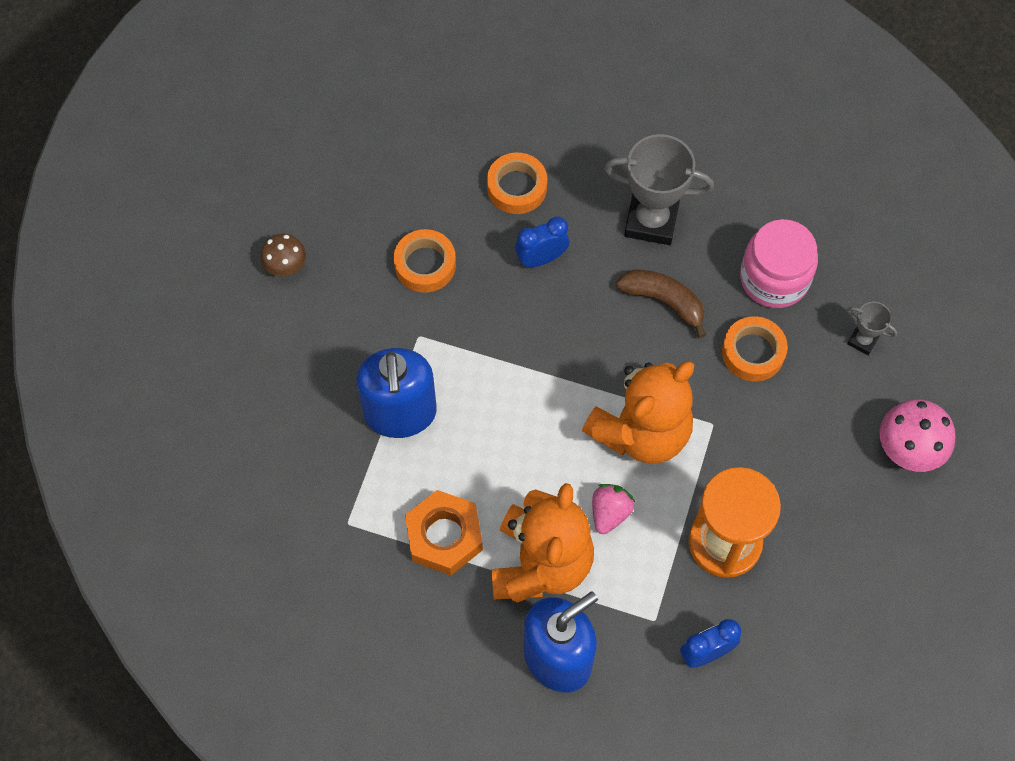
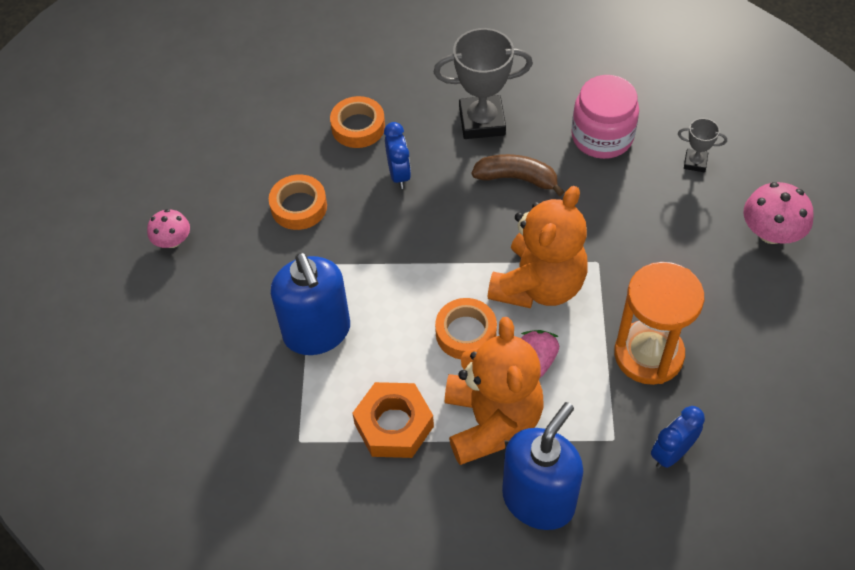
camera: 15 degrees left, 10 degrees down
(285, 265) = (172, 241): brown mushroom -> pink mushroom
(541, 258) = (399, 174): blue clock -> blue clock turned 120 degrees clockwise
(753, 352) = (608, 196): orange tape -> orange tape (466, 333)

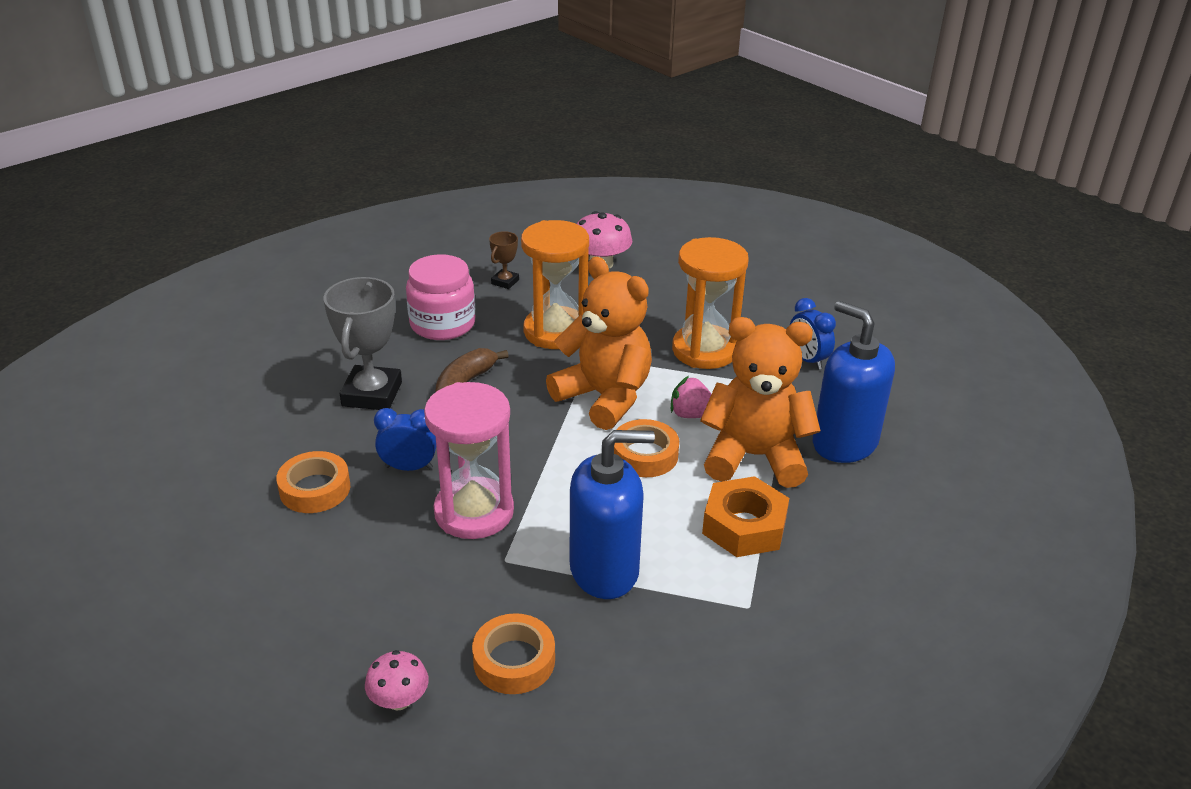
camera: 80 degrees left, 20 degrees down
(299, 207) = (409, 560): orange tape -> orange tape (514, 660)
(360, 230) = (474, 512): none -> pink hourglass
(627, 223) = (555, 331): none -> orange hourglass
(695, 162) = (505, 282): grey trophy -> brown trophy

